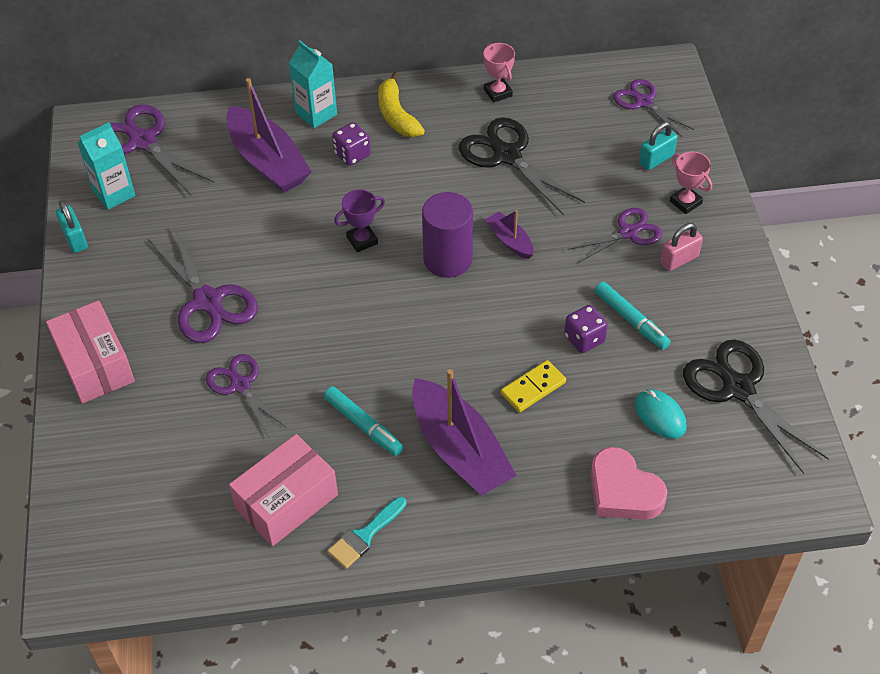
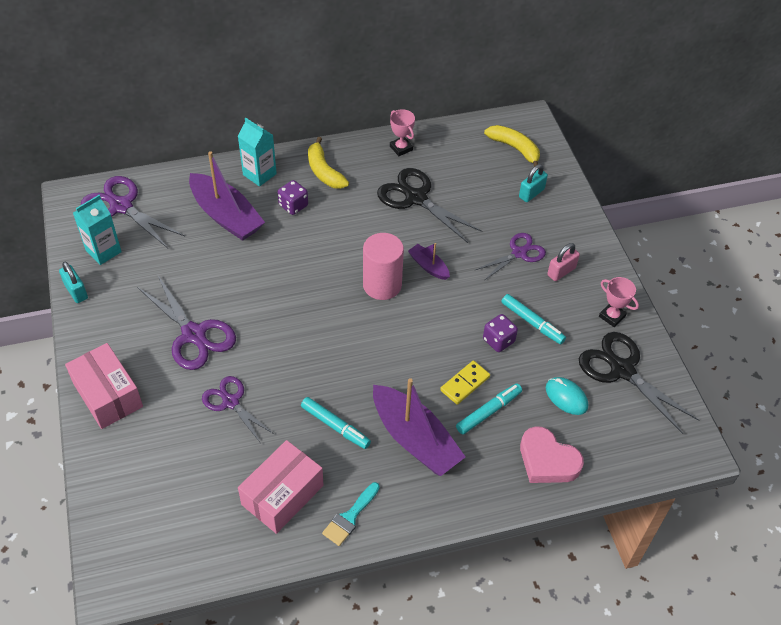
camera: 10 degrees left, 0 degrees up
(362, 240) = (311, 275): purple trophy -> none
(448, 259) = (382, 285): purple cylinder -> pink cylinder
(557, 425) = (488, 411): none -> turquoise marker
(643, 102) = (515, 149): purple scissors -> yellow banana
(685, 202) = (559, 225): pink trophy -> pink trophy (612, 316)

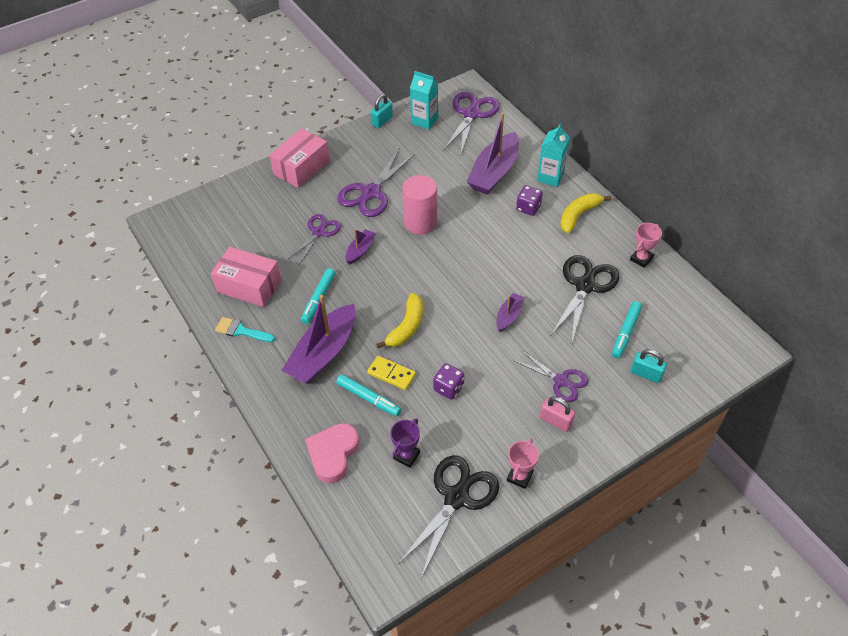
camera: 75 degrees right, 0 degrees up
(280, 368) = (360, 250): none -> purple boat
(382, 285) = (471, 289): pink cylinder -> pink cylinder (420, 222)
(515, 149) = (699, 346): yellow banana -> yellow banana (406, 327)
(532, 322) = (481, 410): turquoise marker -> turquoise marker (626, 332)
(566, 397) = (406, 455): turquoise mouse -> purple trophy

